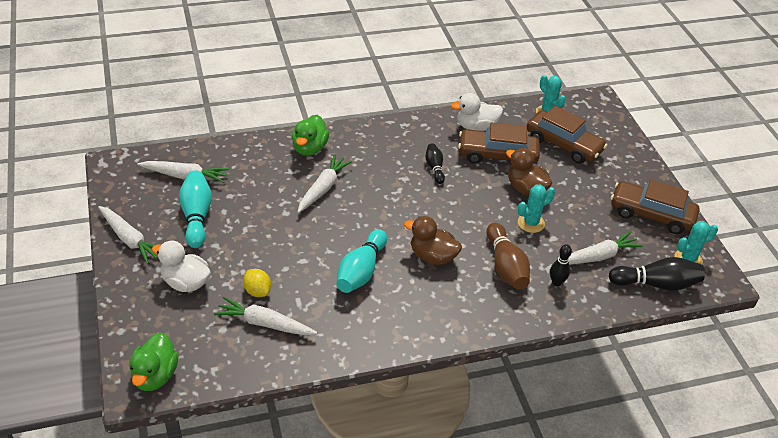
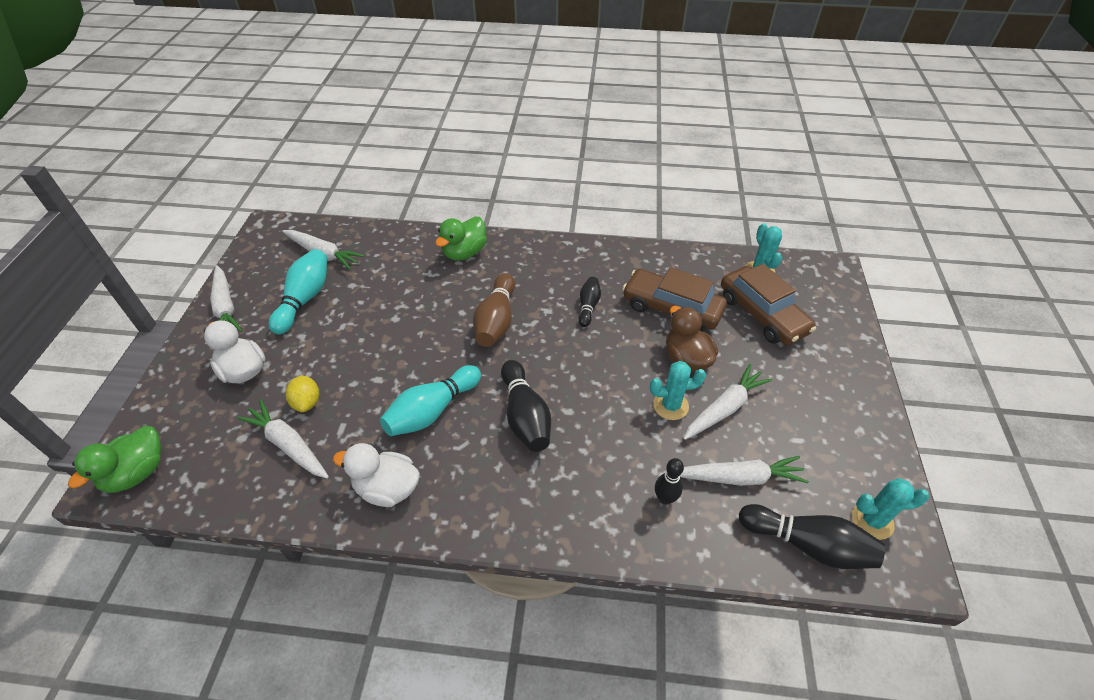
camera: 25 degrees right, 5 degrees up
(323, 188) = (451, 300): white carrot -> white carrot (724, 408)
(432, 256) = (525, 416): brown duck -> black bowling pin
(476, 127) = (663, 269): white duck -> white duck (387, 488)
(505, 266) = (609, 455): brown bowling pin -> brown bowling pin (496, 321)
(651, 214) = (843, 438): brown car -> none

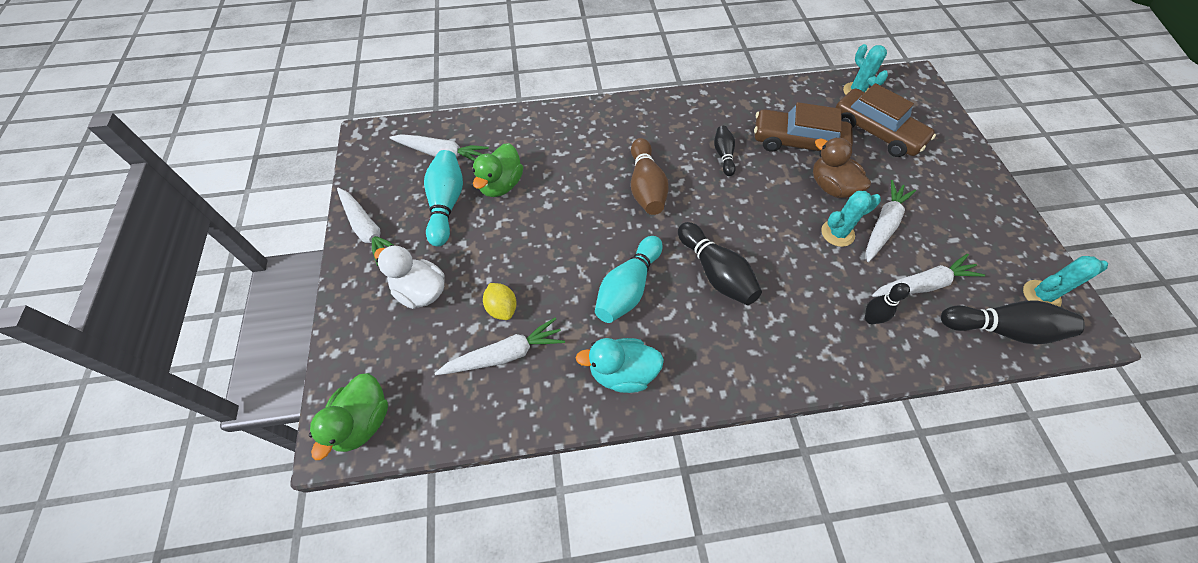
camera: 15 degrees left, 10 degrees up
(288, 445) = (505, 355): white carrot -> white carrot turned 135 degrees clockwise
(387, 488) = (622, 373): white duck -> turquoise duck
(464, 253) = (583, 125): green duck -> green duck (501, 185)

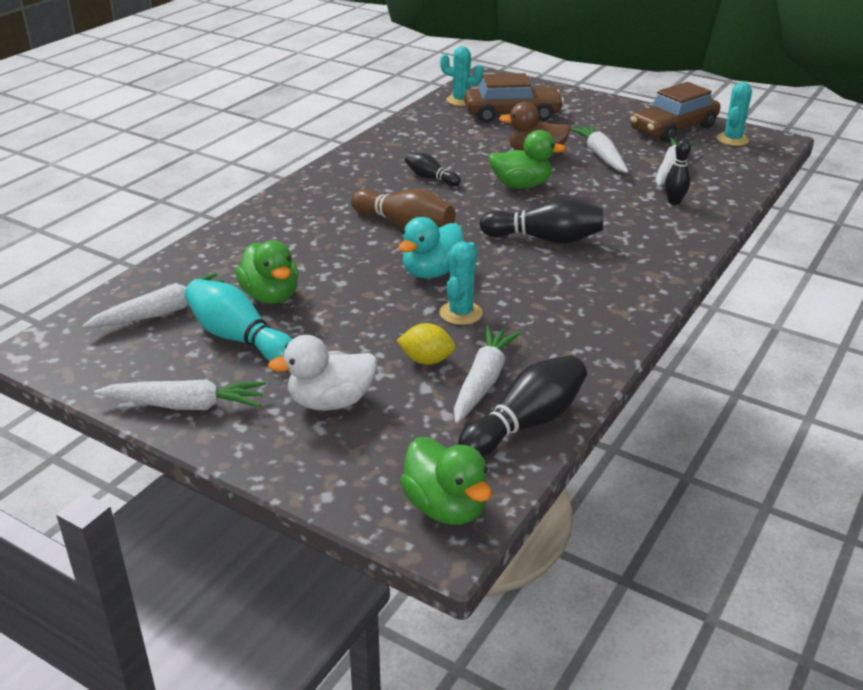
camera: 50 degrees left, 25 degrees down
(622, 373) = (585, 327): turquoise duck -> turquoise duck (432, 272)
(628, 288) = (501, 285): turquoise bowling pin -> none
(775, 209) = (521, 185): none -> green duck
(797, 142) = (470, 144): brown car -> brown car (673, 129)
(837, 233) = (582, 175): turquoise cactus -> turquoise cactus (460, 313)
(1001, 329) = (741, 164): black bowling pin -> black bowling pin (525, 423)

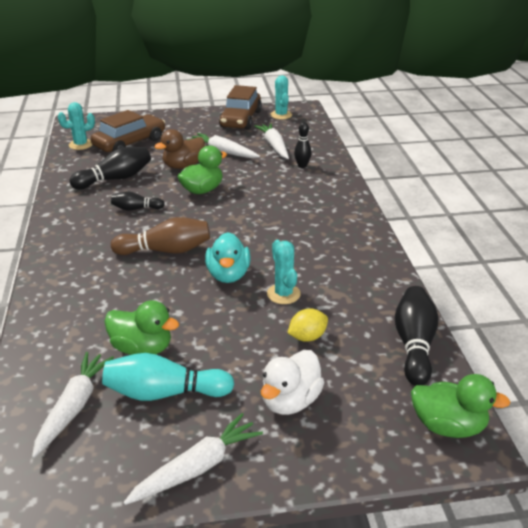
camera: 40 degrees left, 0 degrees up
(483, 381) = (357, 332): white carrot -> none
(545, 239) = (265, 220): black bowling pin -> black bowling pin (115, 179)

